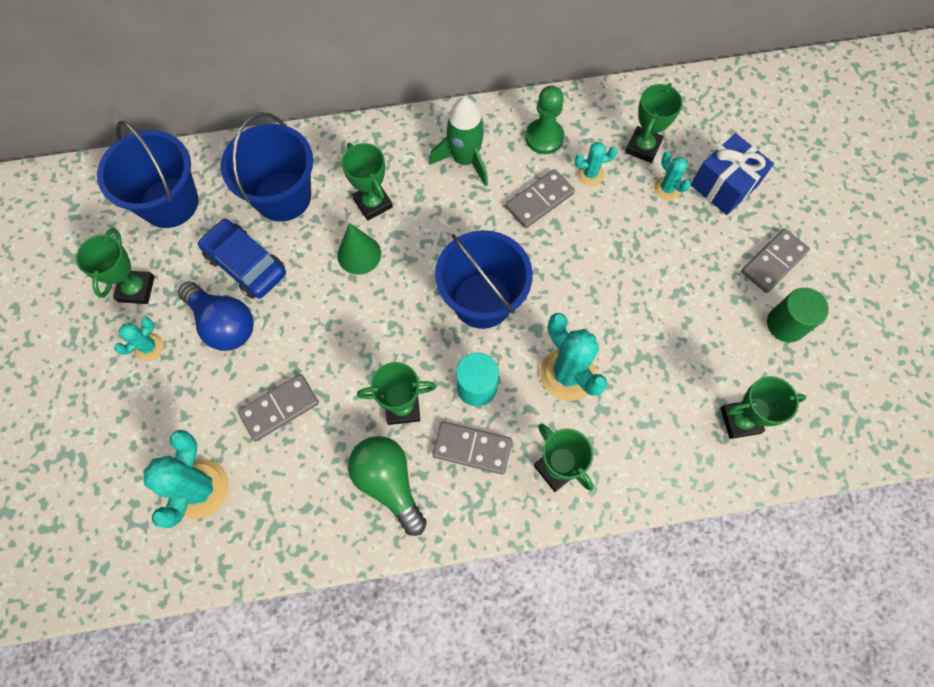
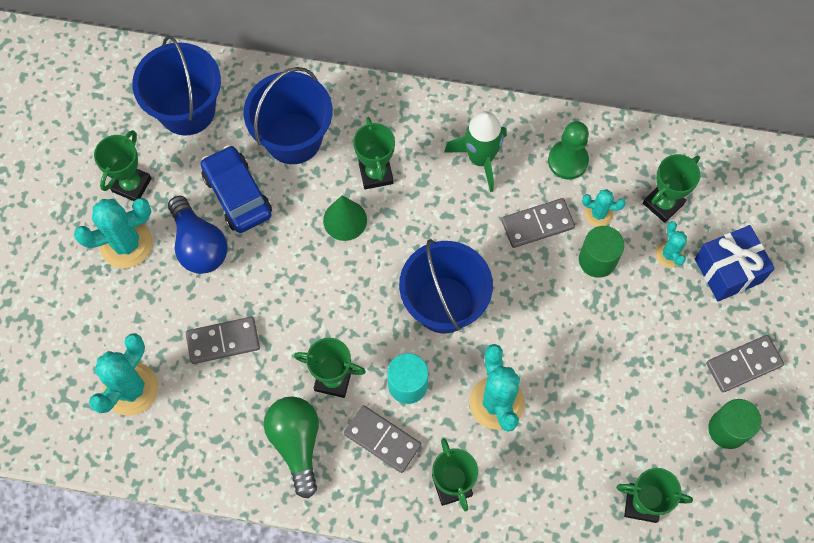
camera: 20 degrees right, 0 degrees up
(149, 347) = (126, 244): turquoise cactus -> turquoise cactus, size x1.85
(606, 214) = (597, 260): none -> green cylinder

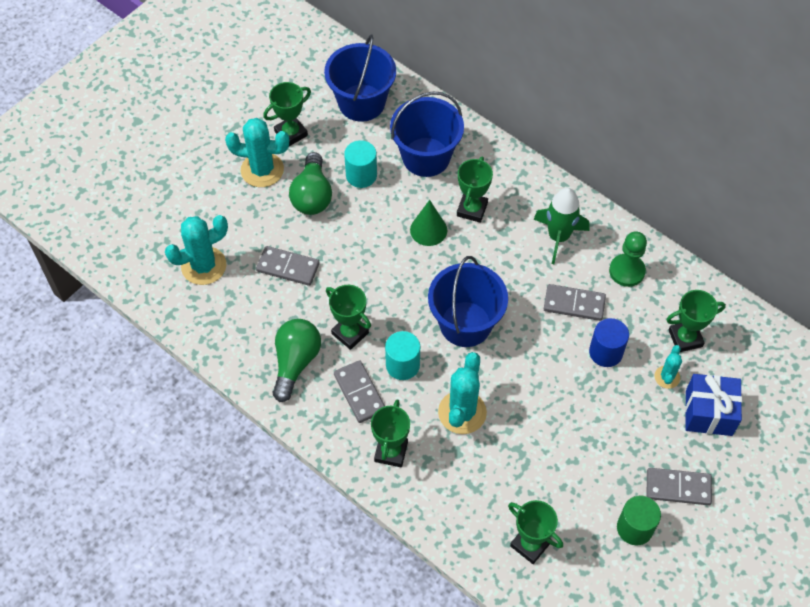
camera: 30 degrees right, 10 degrees down
(199, 245) = (312, 195): blue light bulb -> green light bulb
(237, 194) = (361, 175): blue car -> turquoise cylinder
(597, 260) = (605, 352): green cylinder -> blue cylinder
(598, 214) = (627, 320): turquoise cactus -> none

